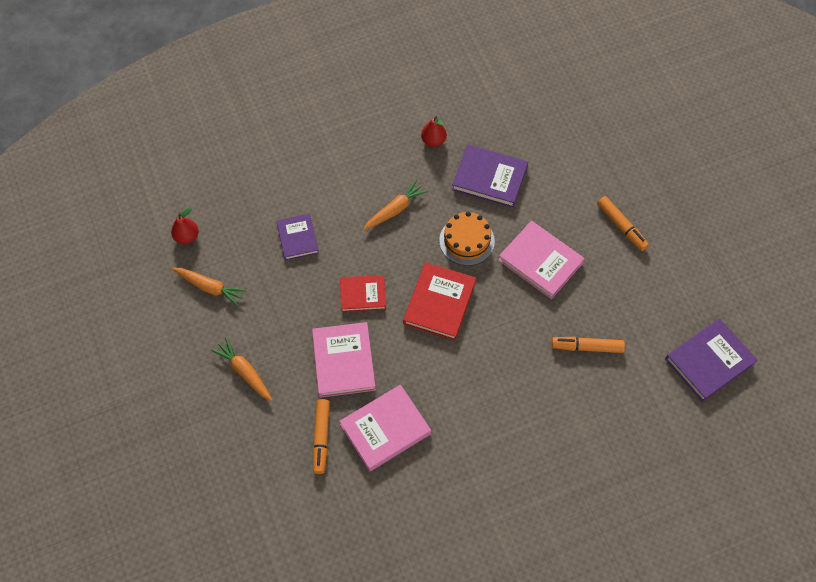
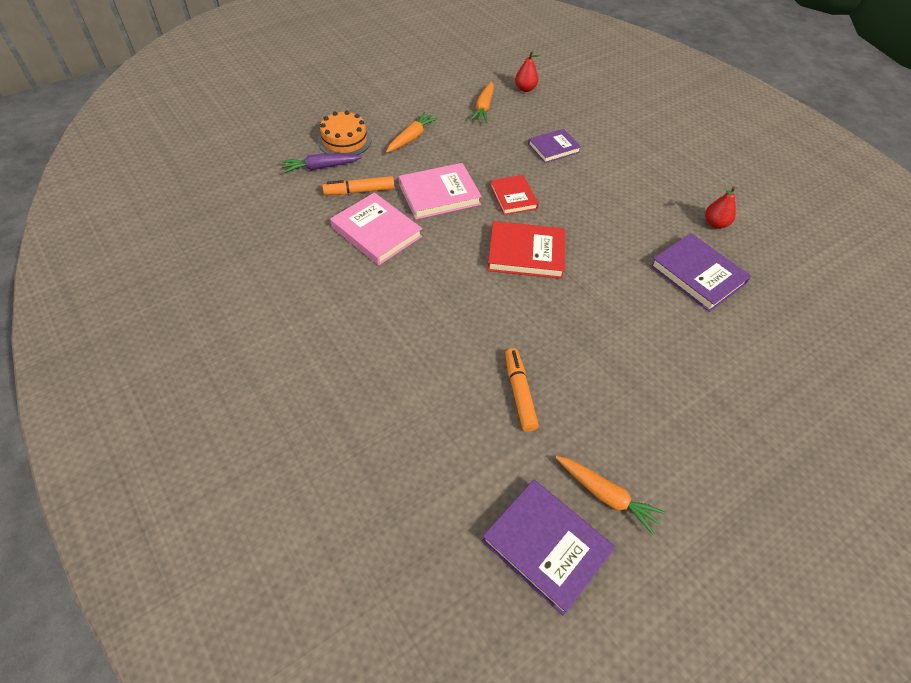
camera: 75 degrees right, 10 degrees down
(272, 473) = (321, 167): none -> purple carrot
(395, 209) = (617, 206): orange carrot -> orange carrot (606, 495)
(467, 241) = (609, 265): orange cake -> orange cake (344, 140)
(489, 178) = (697, 275): purple book -> purple book turned 45 degrees counterclockwise
(540, 261) = (614, 334): pink book -> none
(621, 226) = (705, 414): orange marker -> none

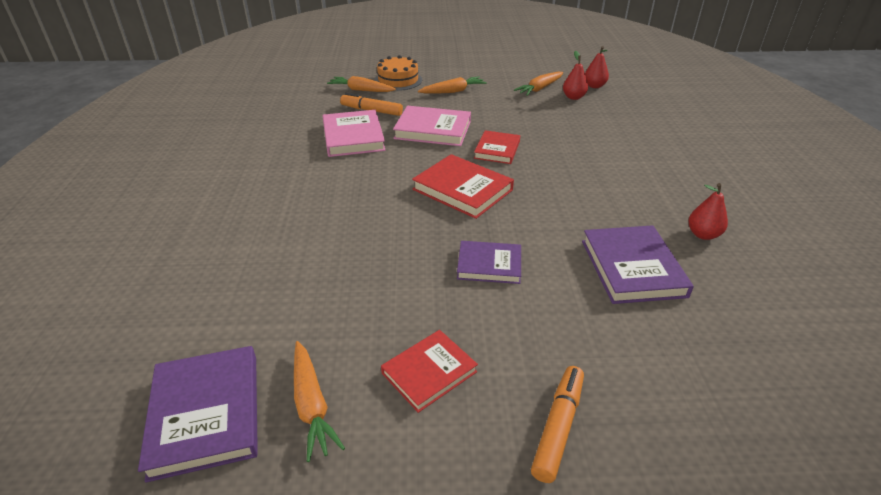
camera: 35 degrees right, 15 degrees down
(321, 167) = (361, 90): purple carrot -> orange carrot
(519, 393) = (333, 284): orange marker -> orange marker (558, 427)
(520, 109) = (573, 97): none -> red pear
(553, 148) = (576, 129): purple book -> purple book (489, 265)
(652, 427) = (429, 372): none -> red book

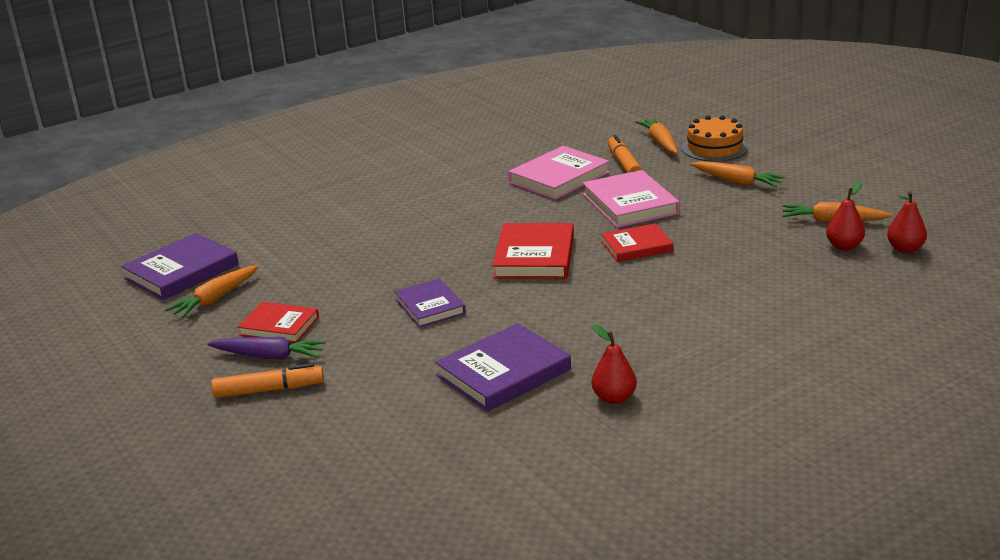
camera: 60 degrees right, 10 degrees down
(486, 402) = (269, 356): none -> purple carrot

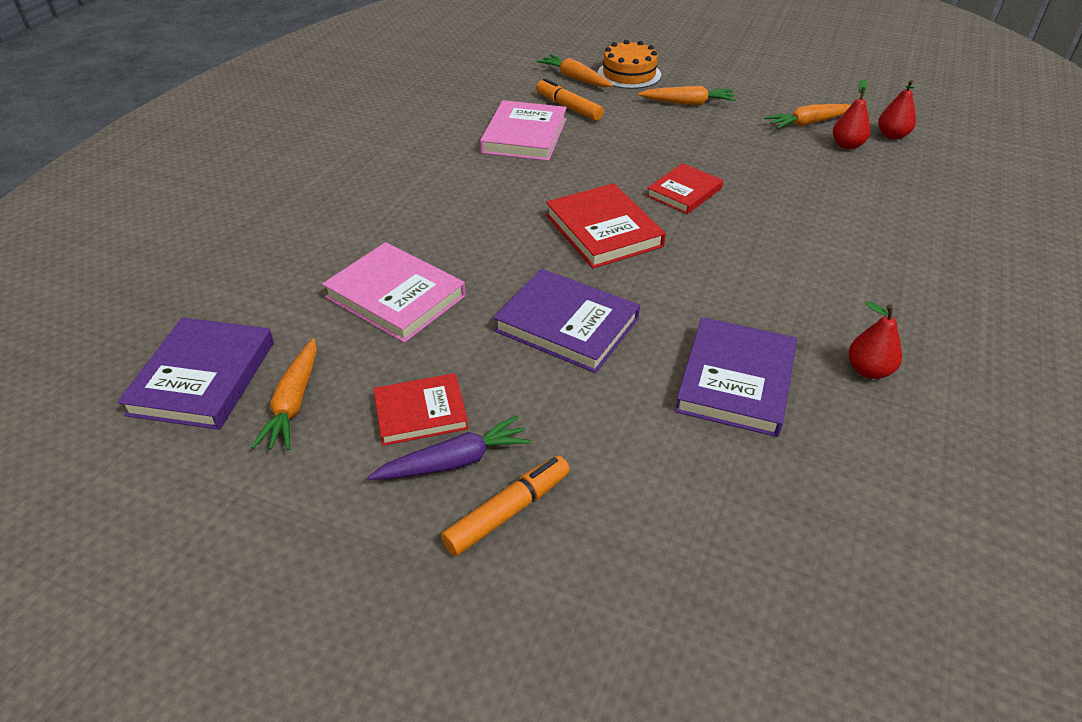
camera: 35 degrees left, 15 degrees up
(430, 306) = (567, 325): purple book -> purple book, size x1.53
(630, 204) = (624, 148): pink book -> pink book (395, 296)

